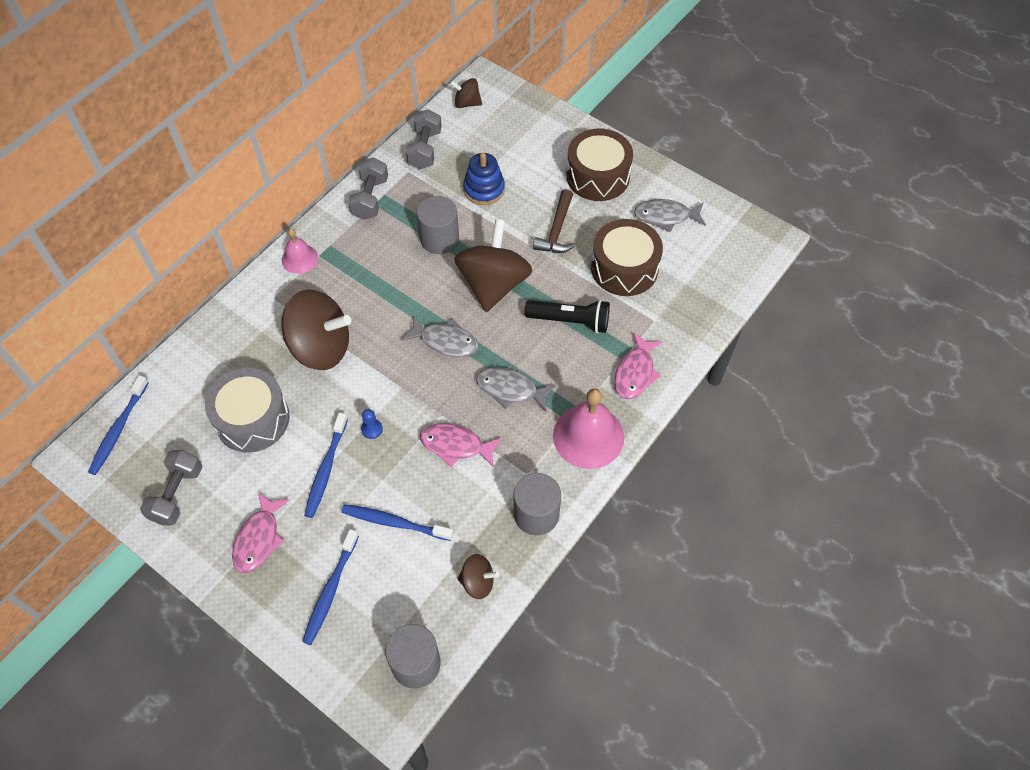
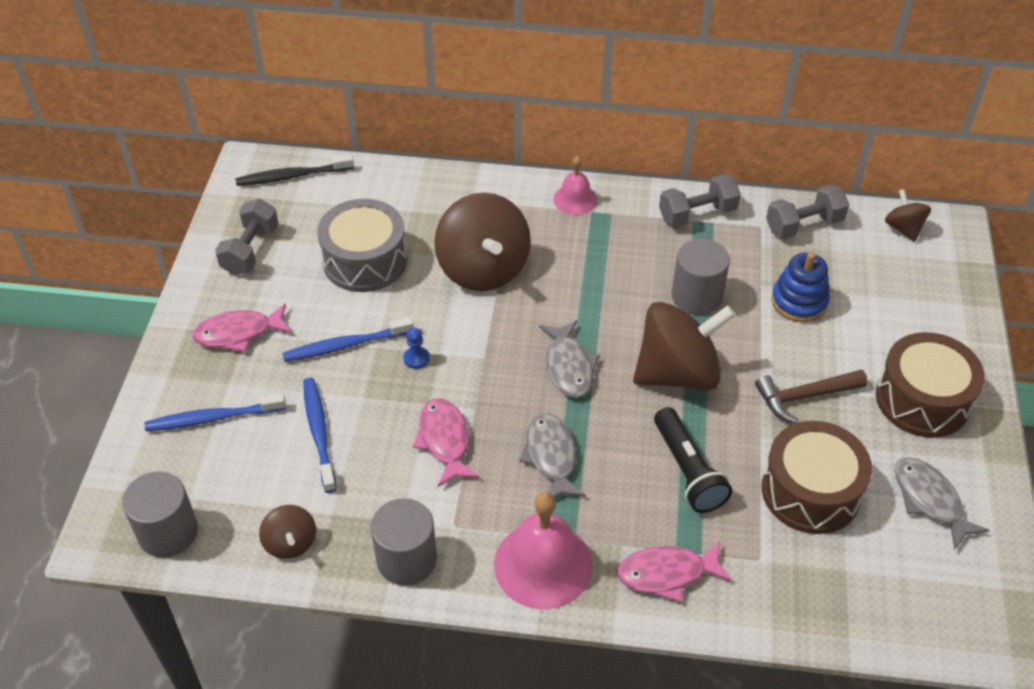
camera: 60 degrees right, 10 degrees down
(119, 429) = (293, 176): blue toothbrush -> black toothbrush
(177, 494) = (250, 250): grey dumbbell -> grey dumbbell turned 60 degrees counterclockwise

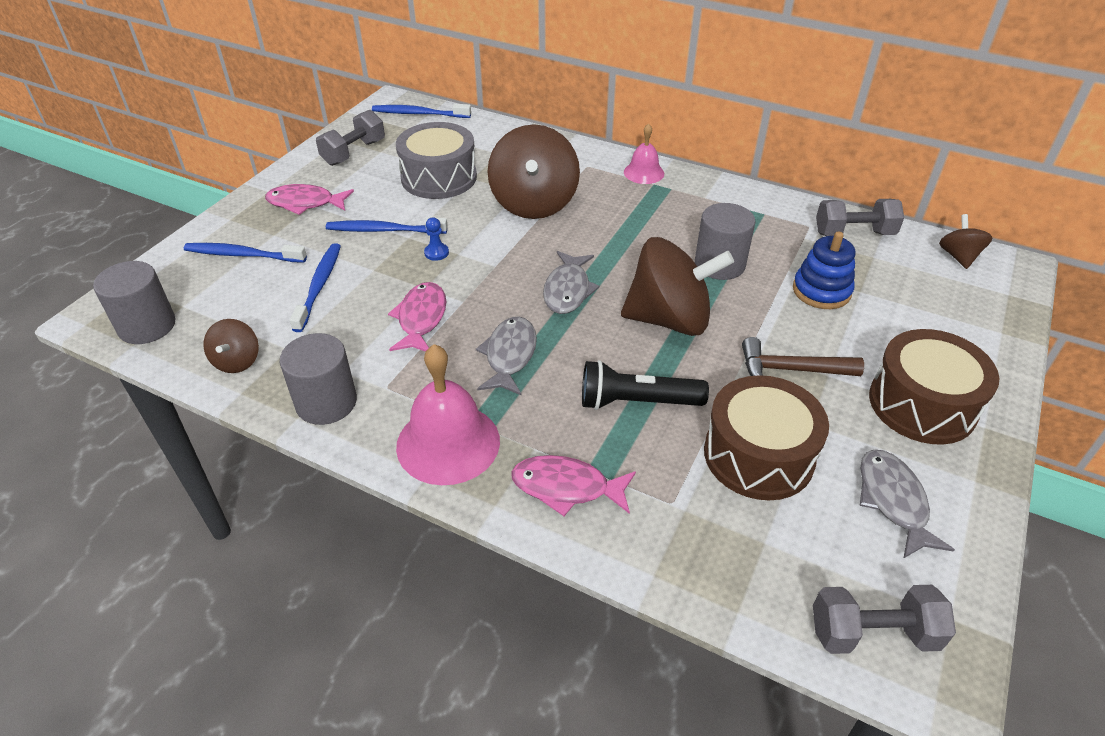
camera: 20 degrees right, 5 degrees down
(293, 176) = (419, 114): black toothbrush -> blue toothbrush
(688, 470) = (637, 402): black flashlight -> black flashlight turned 90 degrees clockwise
(697, 214) = (751, 205): grey dumbbell -> grey dumbbell (873, 633)

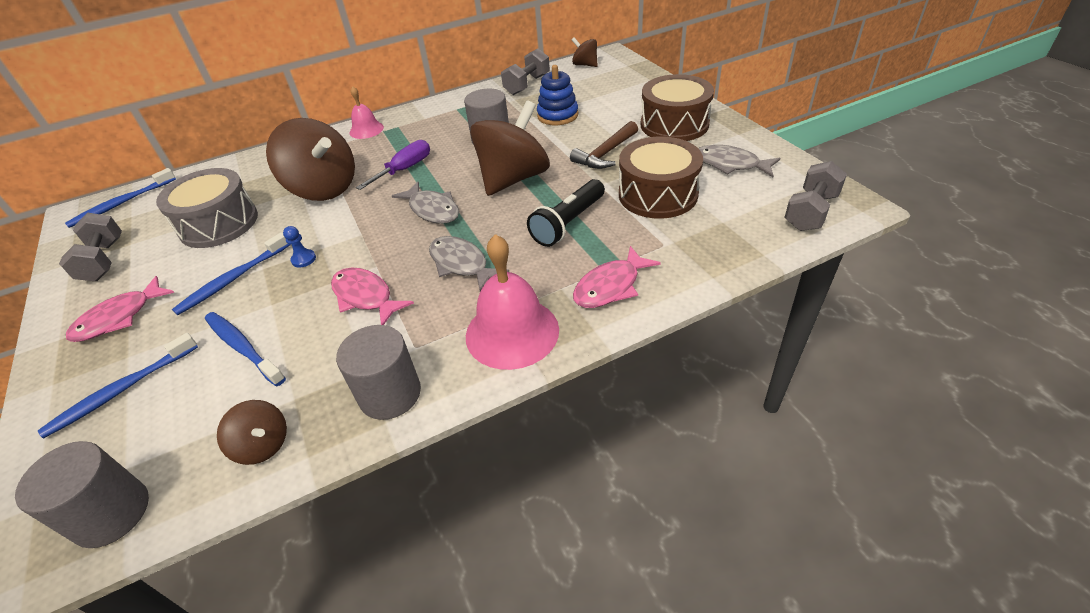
camera: 50 degrees left, 0 degrees up
(609, 235) = (405, 169): none -> purple screwdriver

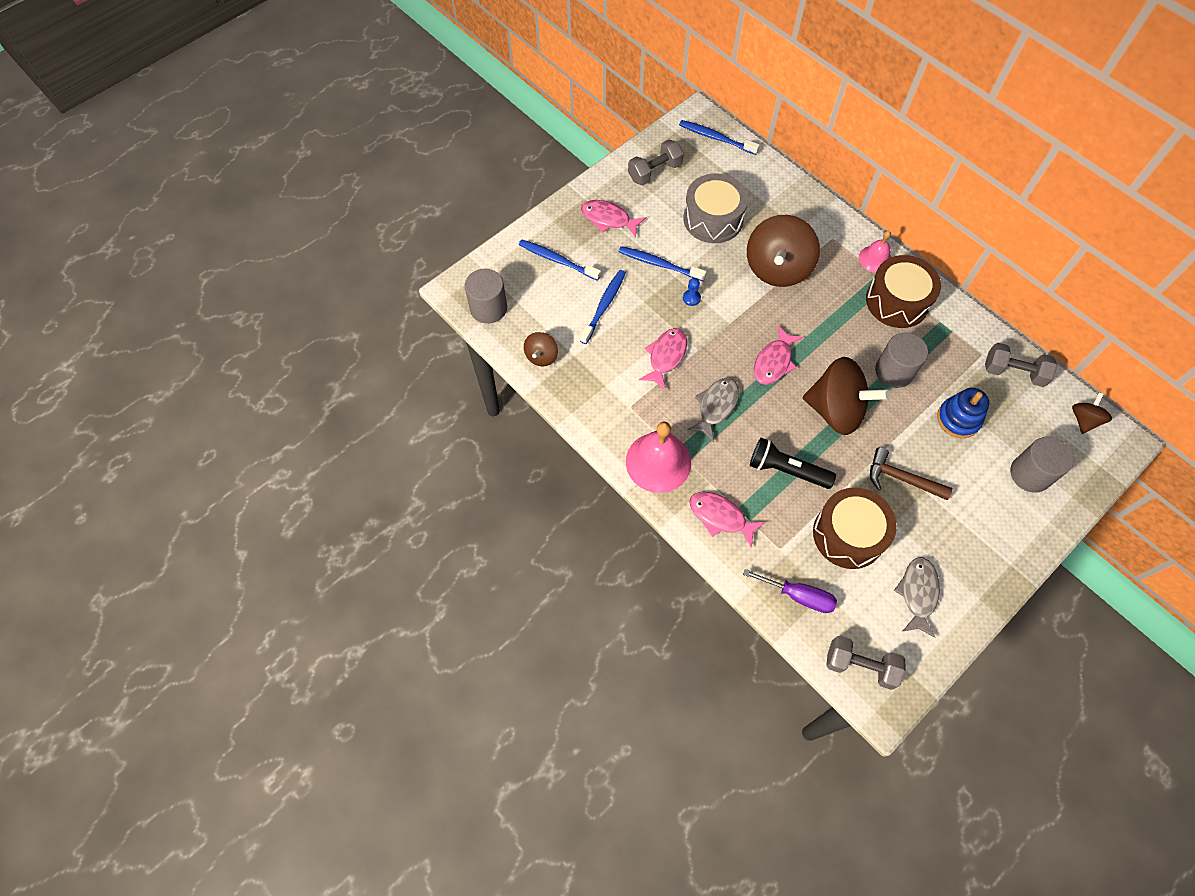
camera: 70 degrees right, 20 degrees up
(390, 394) = (591, 407): grey cylinder -> grey cylinder (1030, 474)
(405, 169) = (823, 318): purple screwdriver -> purple screwdriver (798, 596)
(432, 210) = (774, 362): grey fish -> pink fish
(674, 124) = (977, 534): brown drum -> brown drum (897, 301)

